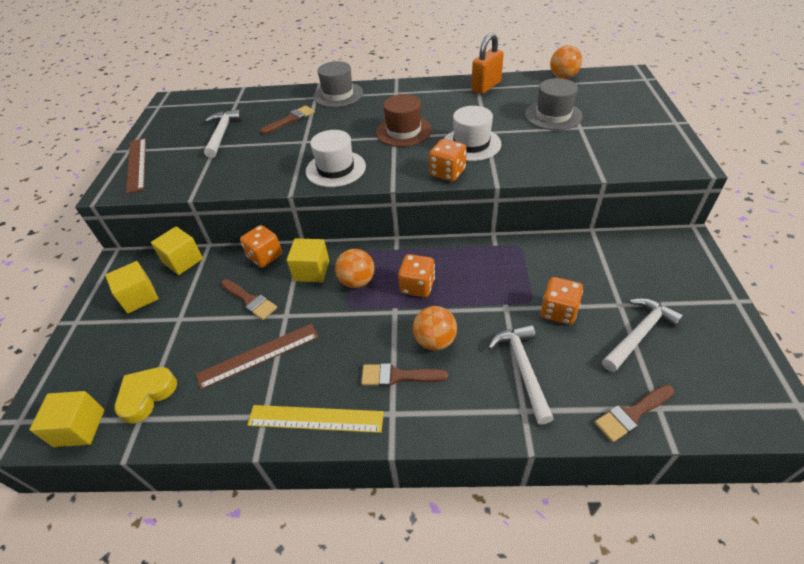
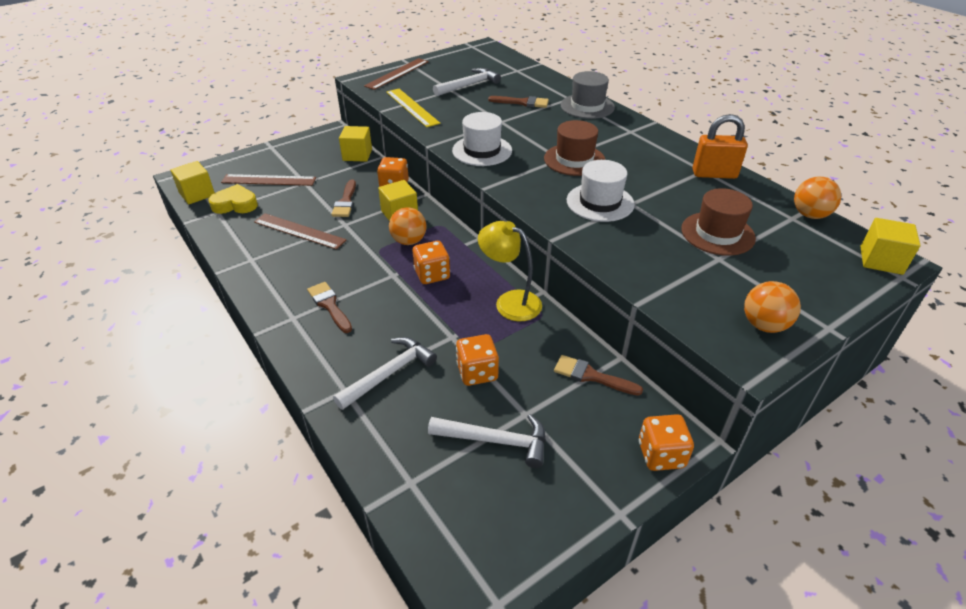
camera: 50 degrees right, 5 degrees down
(137, 348) = (269, 180): none -> brown ruler
(139, 297) = (310, 157): yellow cube -> yellow cube (881, 260)
(315, 419) = (264, 283): yellow ruler -> yellow ruler (412, 107)
(435, 341) = (380, 310): orange ball -> orange ball (764, 325)
(447, 173) = (540, 206): orange dice -> orange dice (661, 455)
(490, 256) = (510, 302): none -> yellow lamp
(553, 115) = (717, 233): grey hat -> brown hat
(632, 414) = (389, 464): brown brush -> brown brush (591, 376)

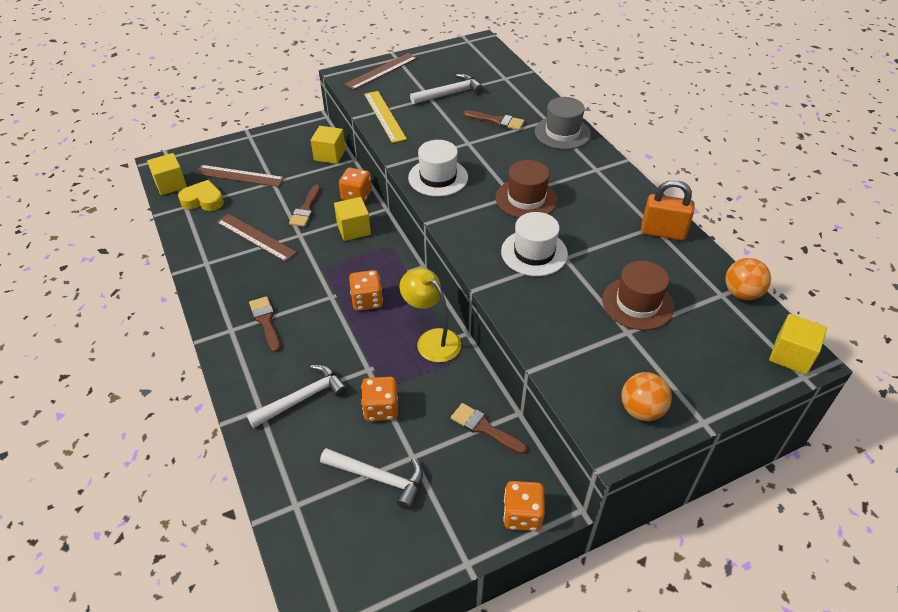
camera: 10 degrees right, 5 degrees up
(409, 241) = (355, 261): orange ball -> none

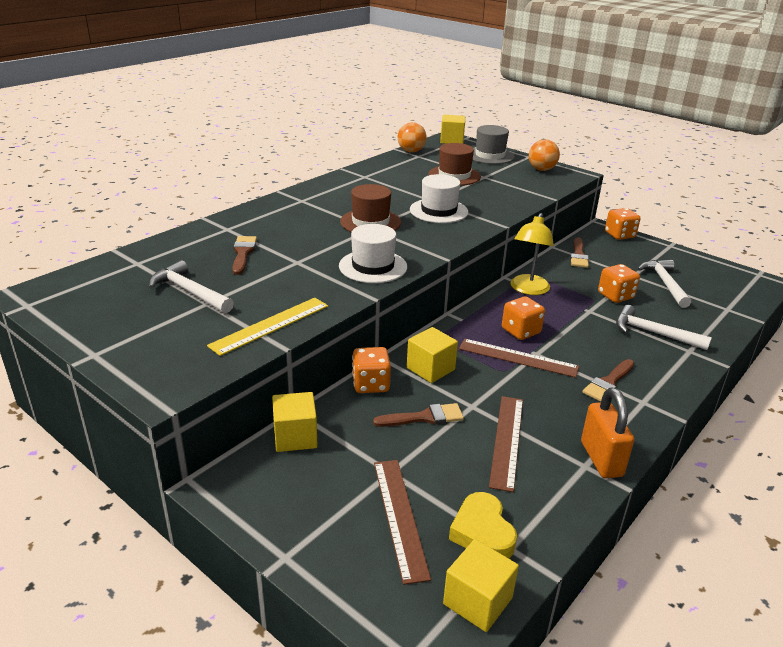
camera: 115 degrees left, 15 degrees down
(381, 71) = (142, 358): brown ruler -> brown ruler (518, 358)
(562, 133) = (248, 219): grey hat -> grey hat (490, 155)
(662, 232) = (369, 173): orange padlock -> orange padlock (601, 459)

